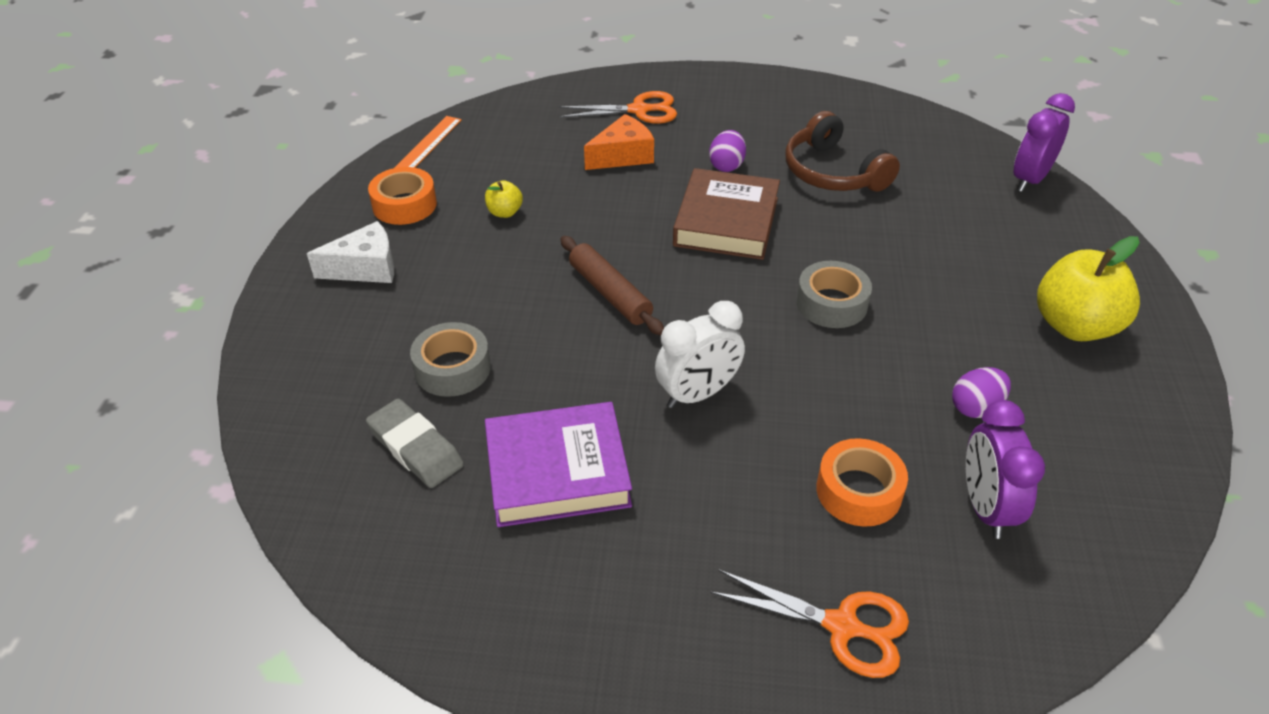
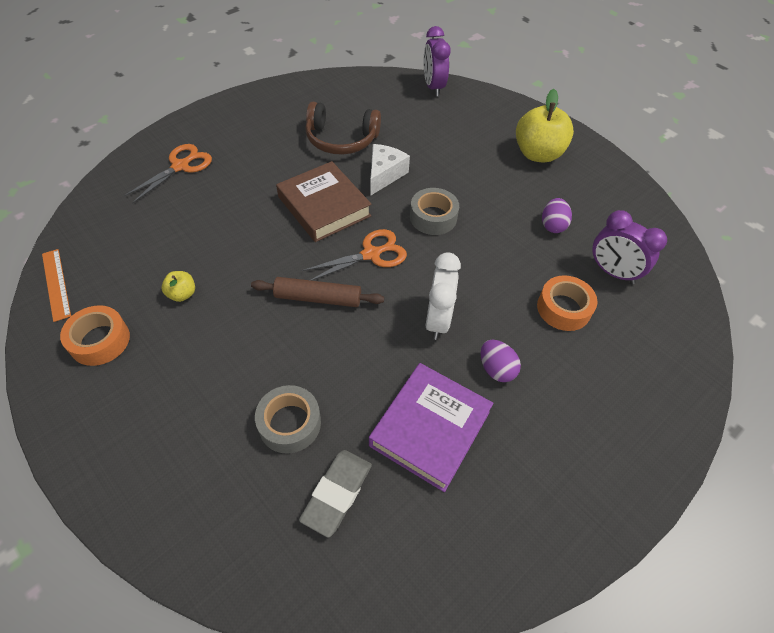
camera: 50 degrees left, 10 degrees up
(365, 268) = (134, 407): white cheese -> white cheese (384, 175)
(415, 448) = (337, 493): grey eraser -> grey eraser turned 60 degrees counterclockwise
(623, 156) = (210, 203): orange cheese -> none
(726, 166) = (280, 171): purple egg -> purple egg (496, 369)
(842, 626) = (637, 381): orange scissors -> orange scissors (371, 254)

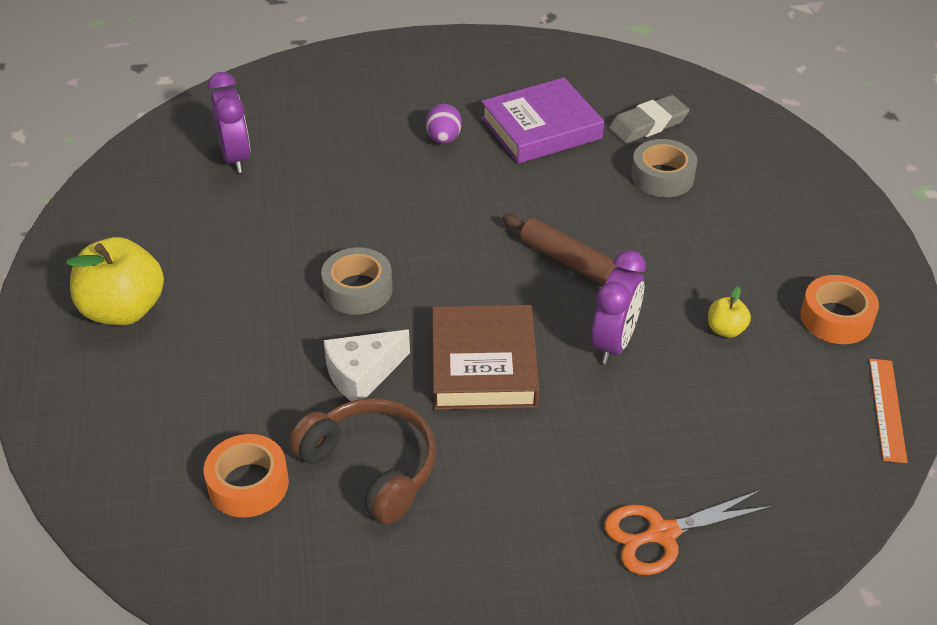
camera: 145 degrees left, 10 degrees down
(371, 254) = (473, 280): orange scissors -> none
(433, 87) = (115, 507): purple clock -> purple clock (614, 343)
(438, 320) = (459, 192): white clock -> none
(552, 225) = (232, 221): purple egg -> none
(563, 308) = (326, 152): orange tape -> orange tape (248, 484)

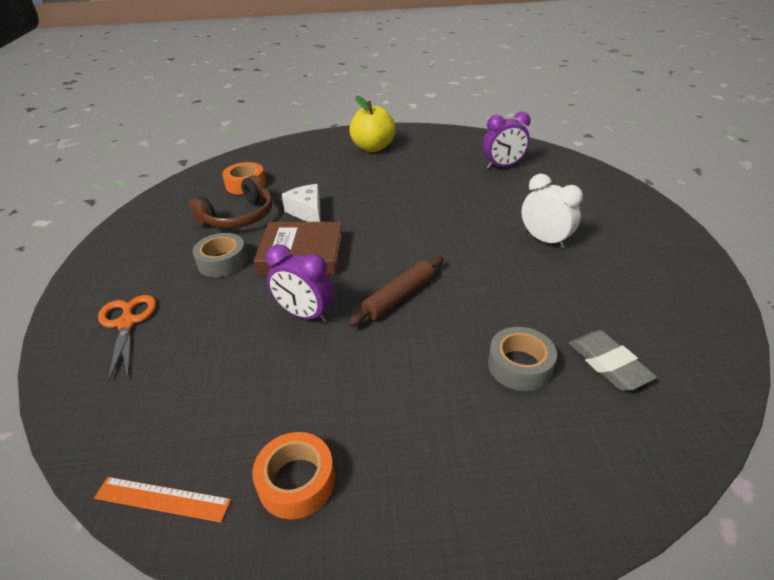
camera: 95 degrees right, 5 degrees down
(358, 290) = (379, 209): grey tape -> grey tape (222, 262)
(443, 139) = (544, 240): purple egg -> white clock
(541, 128) = (576, 290): purple book -> none
(725, 330) = (302, 385): yellow apple -> none

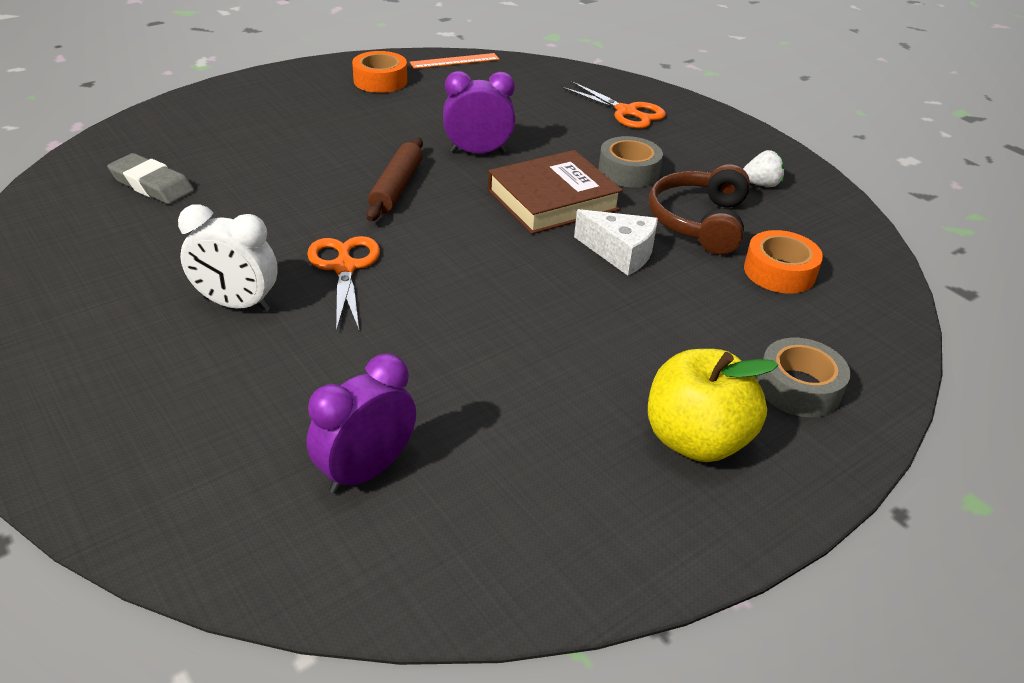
camera: 145 degrees right, 0 degrees up
(162, 228) = (760, 184): none -> white strawberry
(472, 245) = (344, 268): none -> orange scissors
(519, 365) = (241, 165): grey tape -> grey tape (798, 388)

